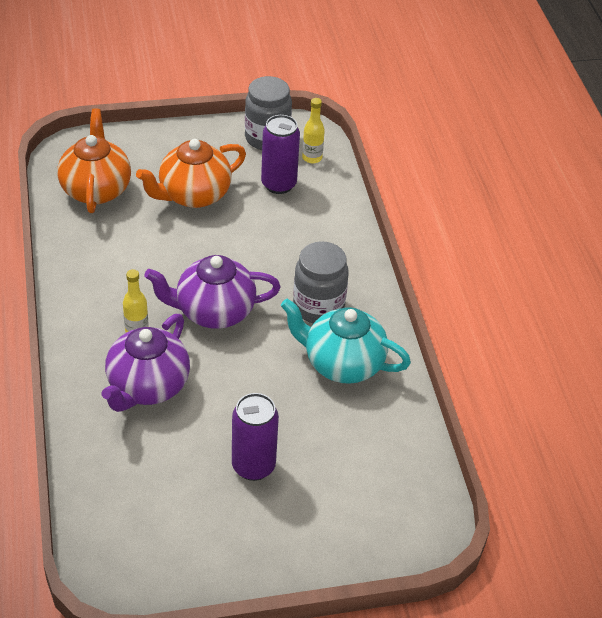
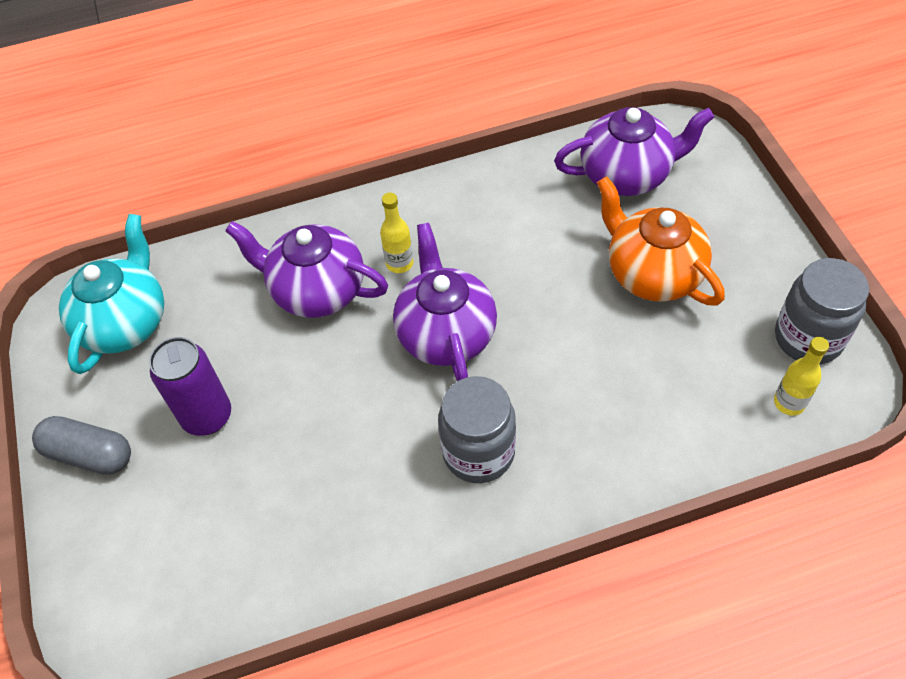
camera: 90 degrees right, 10 degrees up
(96, 189) = (627, 175): orange teapot -> purple teapot
(272, 550) = (89, 454): none -> grey capsule
(278, 184) = (712, 368): purple can -> none
(342, 363) = (381, 495): turquoise teapot -> turquoise teapot (125, 322)

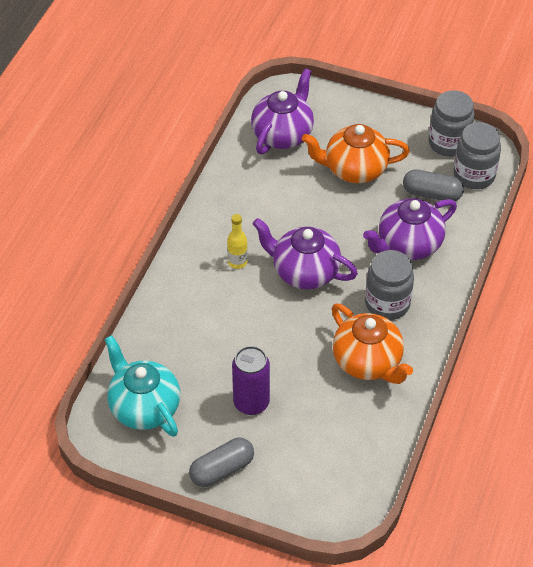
camera: 55 degrees left, 5 degrees down
(316, 290) = (216, 308): purple teapot -> purple teapot (408, 245)
(367, 496) = (368, 362): none -> orange teapot
(704, 378) = (432, 194): none -> grey capsule
(789, 403) = (474, 175): yellow bottle -> grey jar

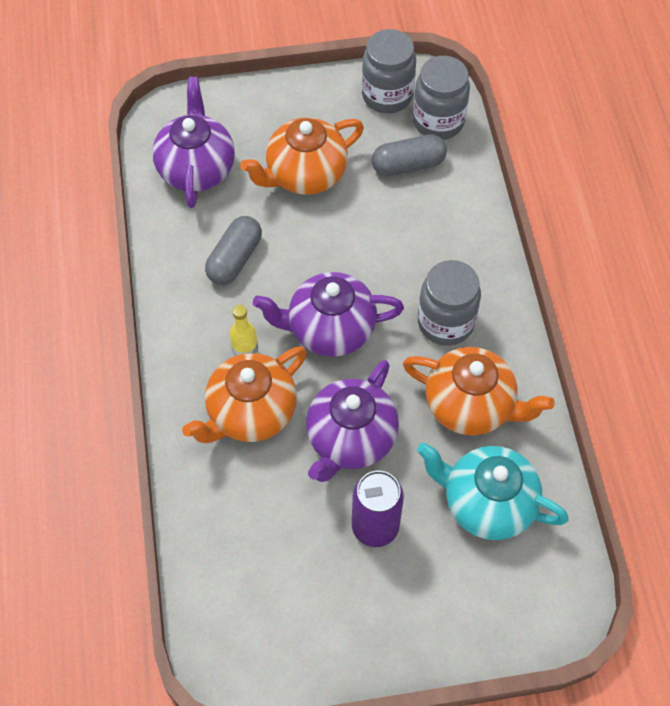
camera: 30 degrees left, 10 degrees up
(144, 407) = (254, 602): turquoise teapot -> turquoise teapot (486, 503)
(217, 297) = (250, 413): none -> orange teapot
(222, 469) = (396, 631): grey capsule -> grey capsule (235, 259)
(408, 245) = (422, 239): purple teapot -> purple teapot (350, 439)

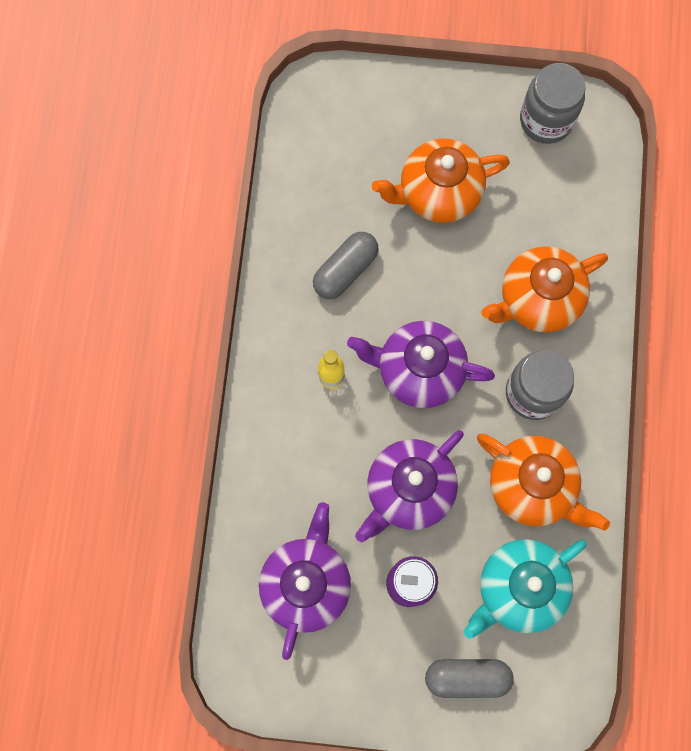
camera: 15 degrees right, 15 degrees up
(196, 168) = (332, 158): purple teapot -> purple teapot (306, 583)
(250, 413) = (321, 438): orange teapot -> orange teapot (537, 299)
(408, 165) = (545, 207): grey capsule -> grey capsule (467, 677)
(438, 121) = (590, 164): grey jar -> none
(486, 503) = (518, 588): turquoise teapot -> turquoise teapot turned 75 degrees counterclockwise

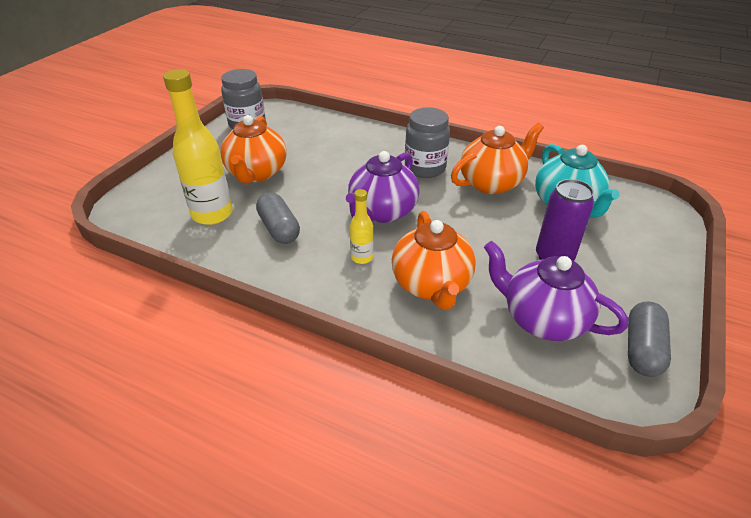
camera: 70 degrees left, 35 degrees down
(342, 187) = (212, 214): none -> yellow bottle
(408, 490) = (475, 239): purple teapot -> none
(467, 677) = (635, 245): grey capsule -> grey capsule (642, 349)
(537, 299) = (362, 152): orange teapot -> orange teapot (431, 285)

